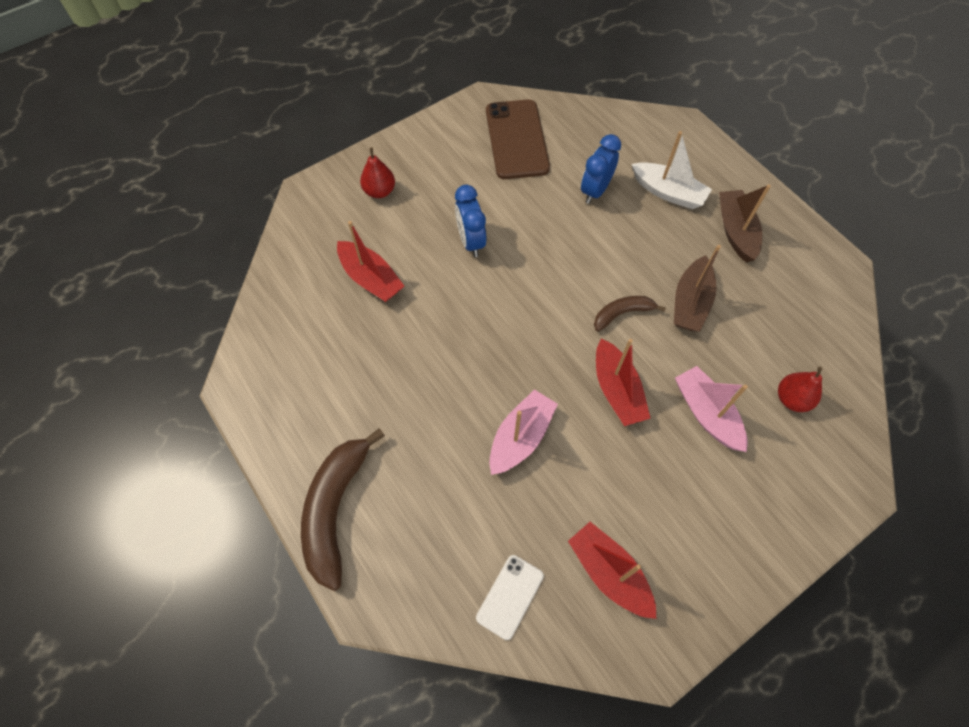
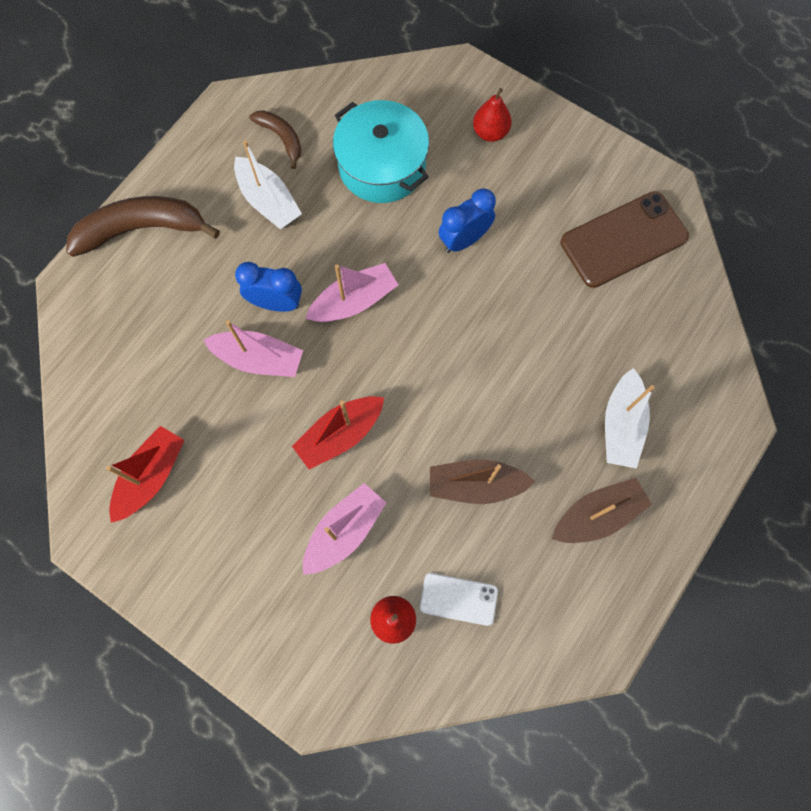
camera: 70 degrees right, 10 degrees up
(361, 381) = (268, 201): none -> white boat
(371, 278) = (382, 166): red boat -> turquoise pot
(494, 341) = (354, 301): none -> pink boat
(510, 596) = (107, 397): white phone -> white phone (458, 599)
(595, 191) = (587, 344): blue clock -> blue clock (276, 303)
(622, 314) = (433, 416): brown banana -> brown banana (281, 138)

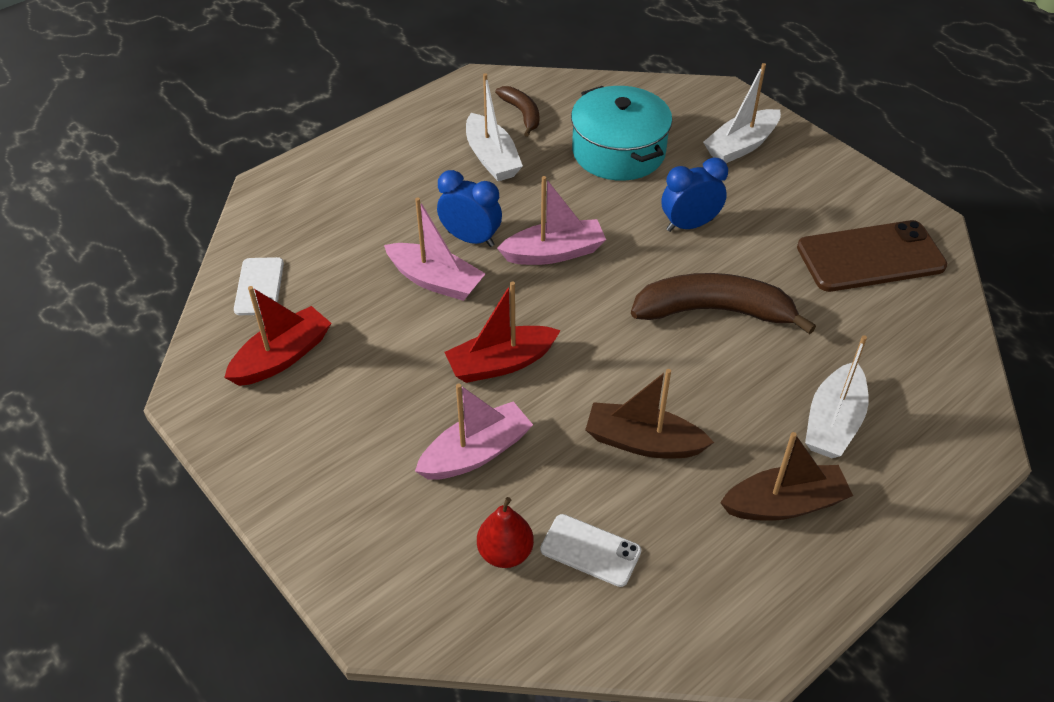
camera: 15 degrees right, 25 degrees down
(104, 405) = (259, 286): none -> white phone
(142, 229) = (356, 157): brown banana -> brown banana (713, 311)
(490, 132) = (741, 146): red pear -> white boat

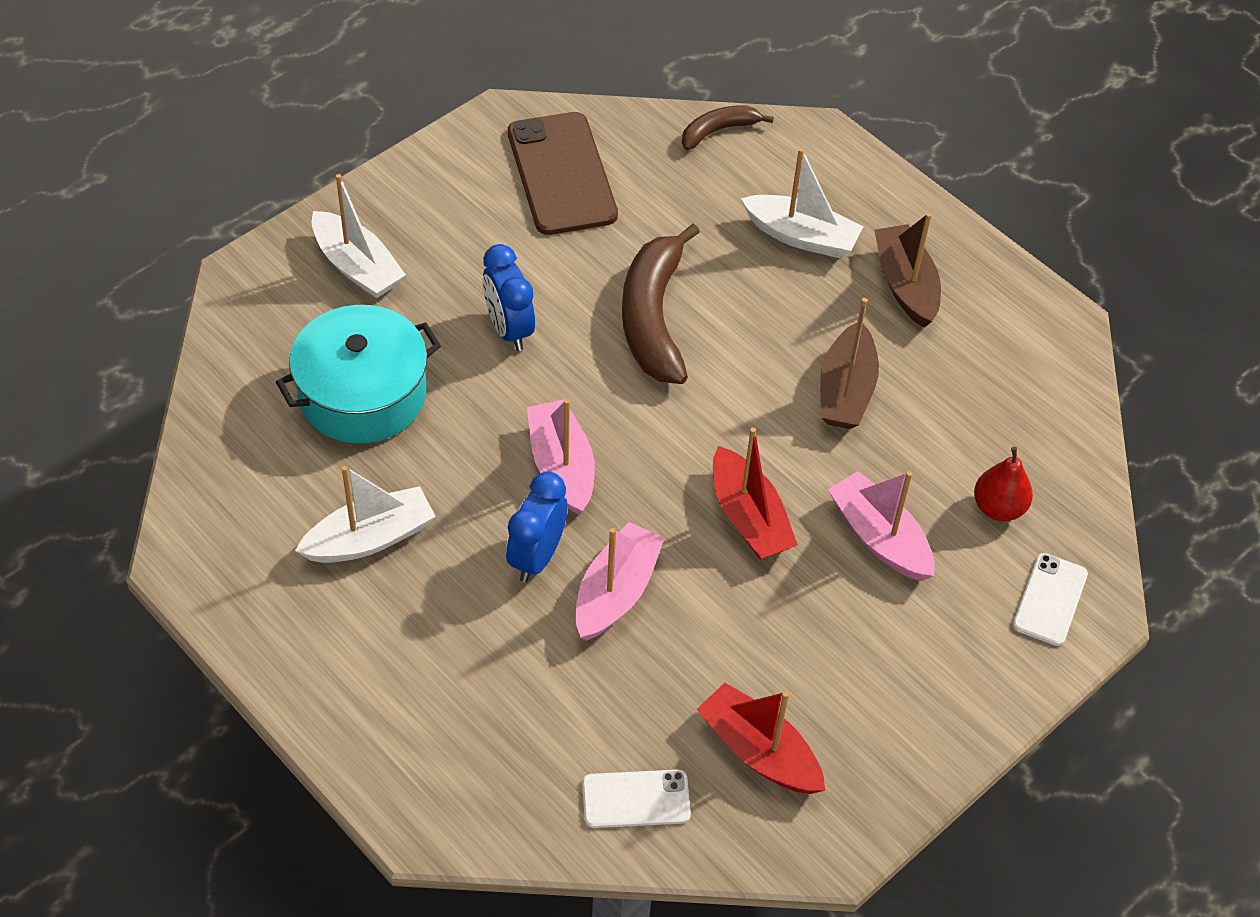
camera: 95 degrees left, 5 degrees up
(522, 114) = (269, 504): brown banana -> brown banana (718, 131)
(590, 550) = (983, 438): white phone -> white phone (1050, 599)

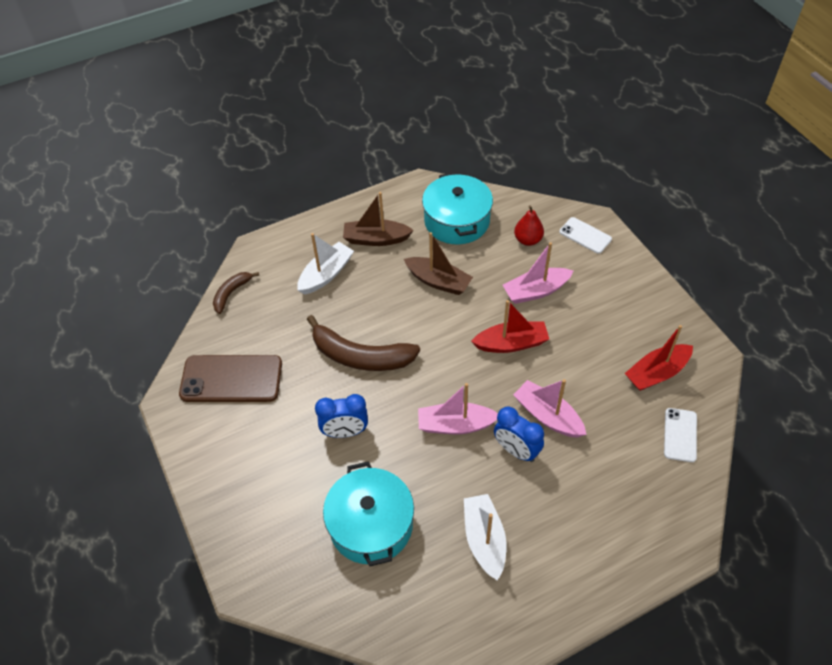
camera: 70 degrees left, 0 degrees up
(357, 266) = (263, 510): white boat -> none
(718, 131) = (231, 293): brown banana -> brown banana turned 45 degrees clockwise
(998, 391) = (457, 221): none -> turquoise pot

